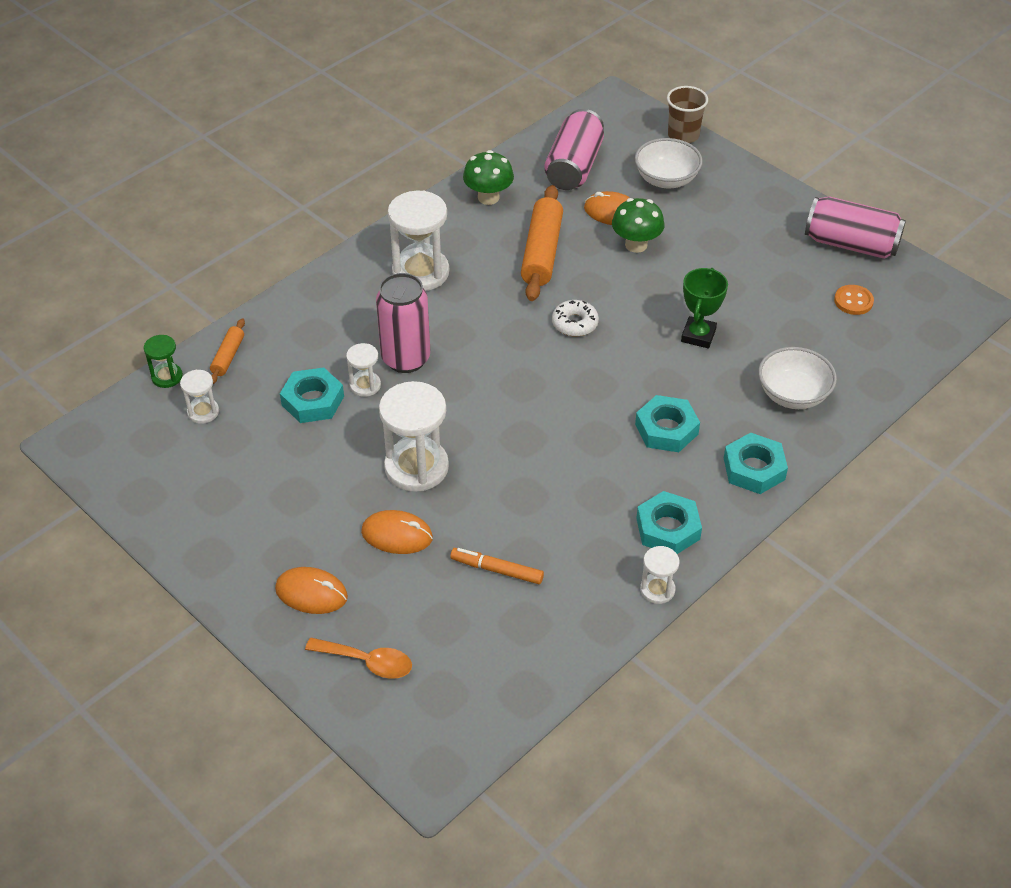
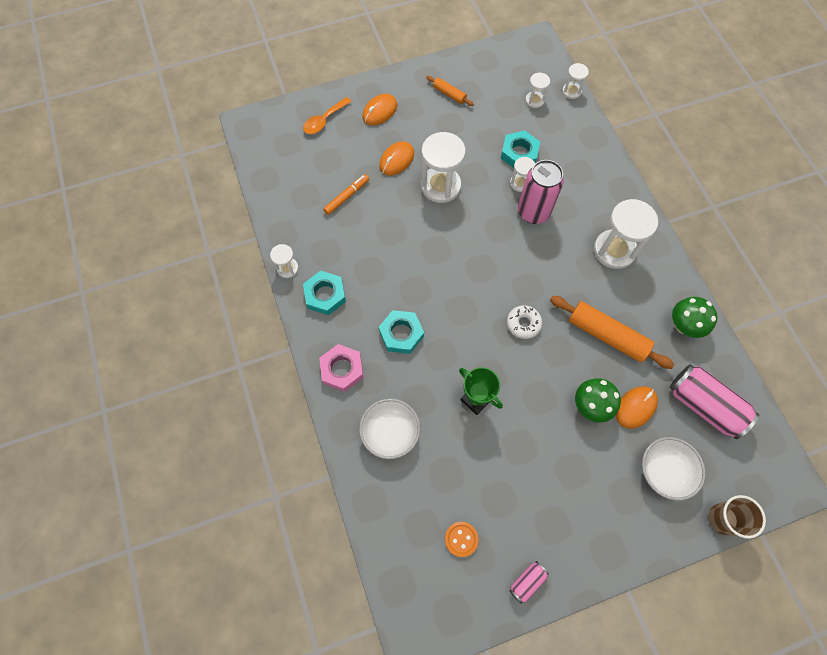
camera: 115 degrees right, 20 degrees up
(167, 377) = (571, 91): green hourglass -> white hourglass
(228, 356) = (576, 124): orange rolling pin -> orange rolling pin (449, 94)
(754, 468) = (342, 369): turquoise nut -> pink nut
(851, 244) = (527, 582): pink can -> pink can, size x0.47

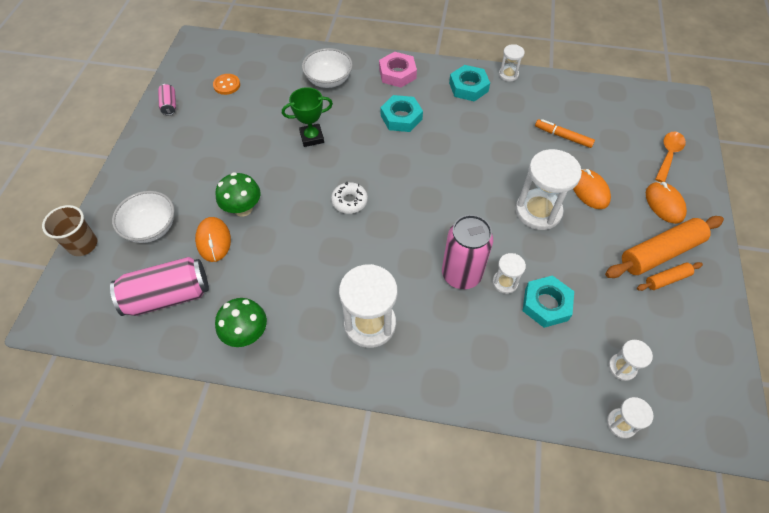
camera: 120 degrees right, 10 degrees down
(324, 121) = (668, 155): orange spoon -> orange spoon turned 45 degrees clockwise
(346, 196) = (563, 136): orange marker -> orange marker turned 135 degrees clockwise
(607, 335) = (290, 259): orange rolling pin -> orange rolling pin (660, 253)

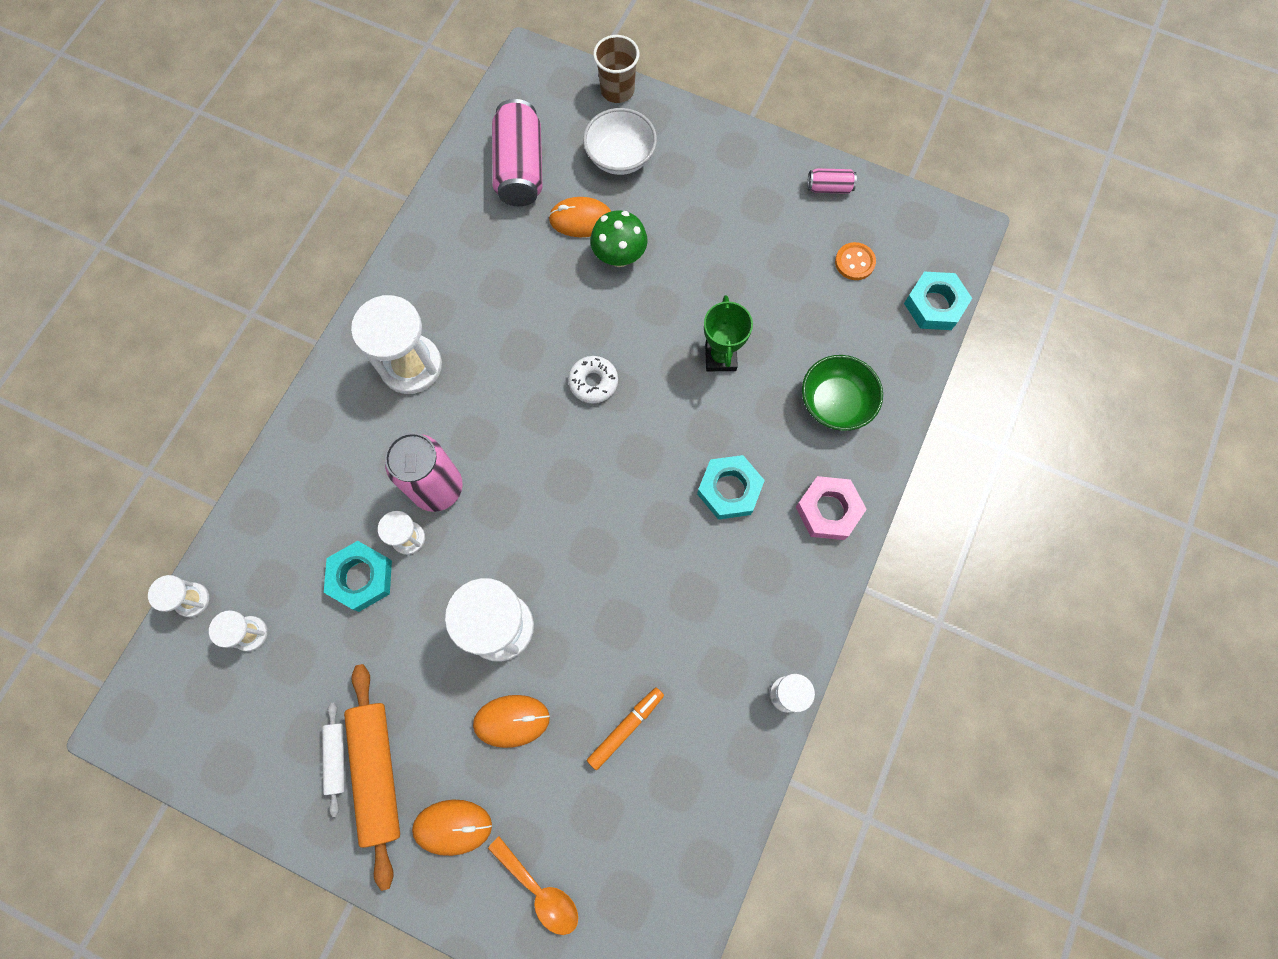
camera: 105 degrees right, 15 degrees up
(246, 334) = (445, 239): green mushroom -> none
(328, 80) = (835, 403): white bowl -> green bowl
(468, 87) = (772, 615): turquoise nut -> turquoise nut (934, 305)
(667, 279) = (336, 758): orange rolling pin -> white rolling pin

